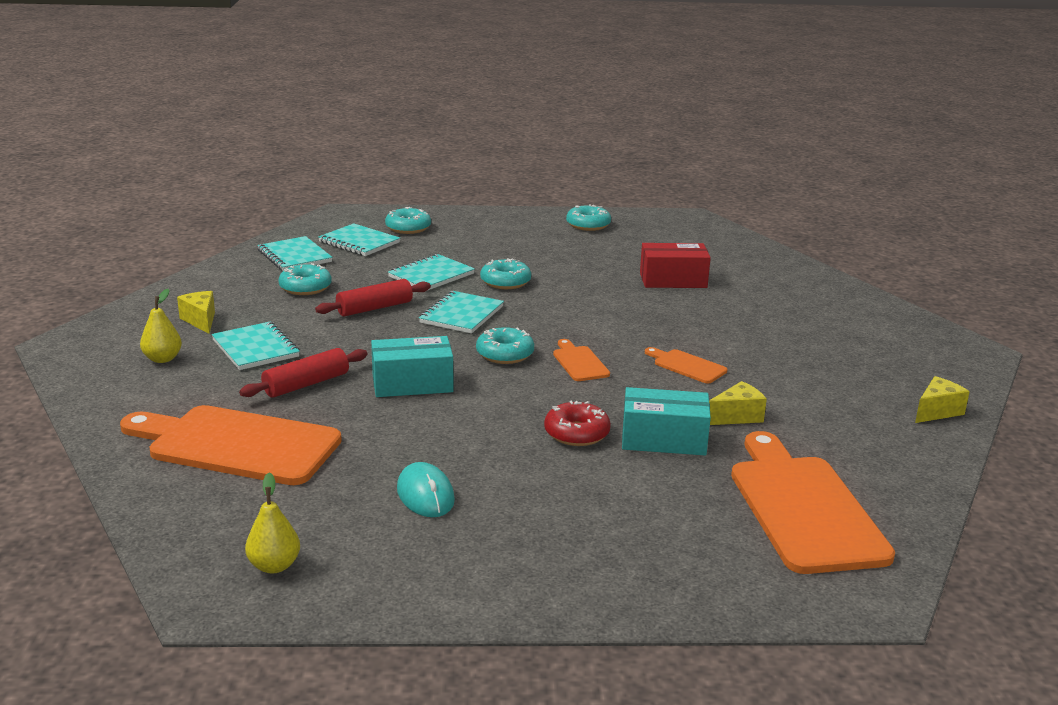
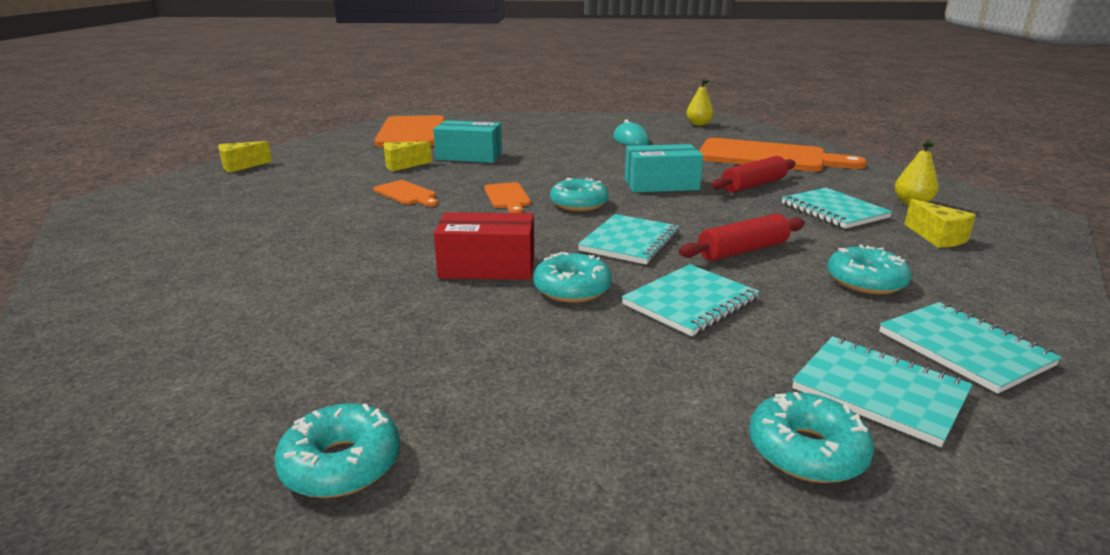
camera: 175 degrees left, 0 degrees up
(576, 433) = (530, 159): red donut -> none
(673, 280) = (311, 290): red box -> red box (487, 267)

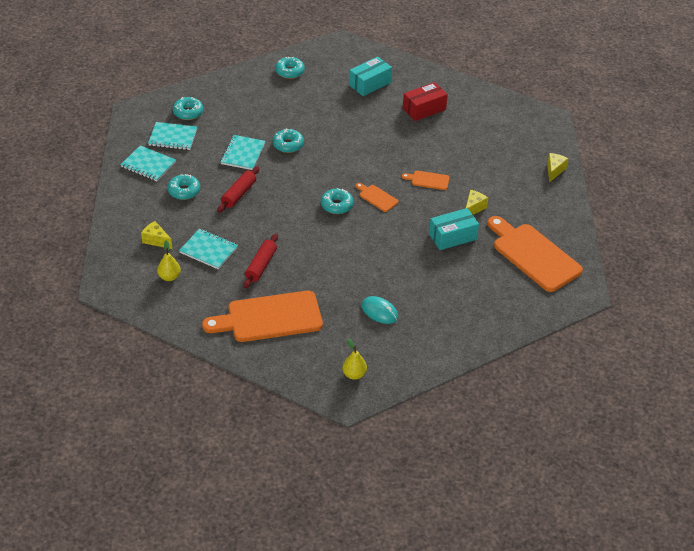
camera: 145 degrees right, 20 degrees up
(487, 267) = (329, 144): red box -> red box (424, 109)
(630, 242) = (289, 182): turquoise notebook -> none
(661, 185) = (311, 244): turquoise box -> turquoise box (370, 84)

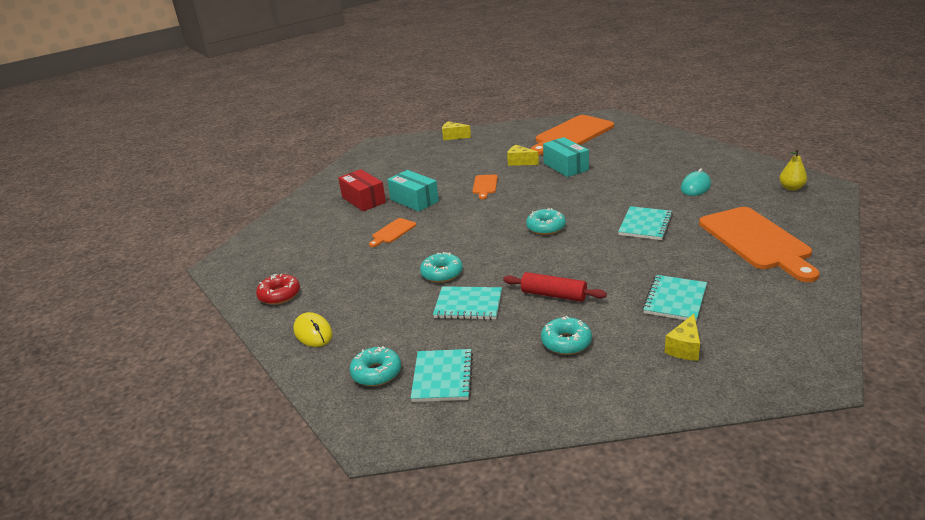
camera: 90 degrees left, 15 degrees down
(148, 165) = (517, 390): turquoise notebook -> turquoise notebook (645, 225)
(169, 277) = (747, 322): yellow pear -> none
(239, 87) = (313, 332): none -> yellow mouse
(261, 265) = (677, 259): red rolling pin -> none
(289, 71) = (279, 295): turquoise donut -> red donut
(370, 84) = (313, 235): turquoise box -> turquoise box (414, 200)
(377, 197) = (523, 207): orange cutting board -> orange cutting board (392, 232)

